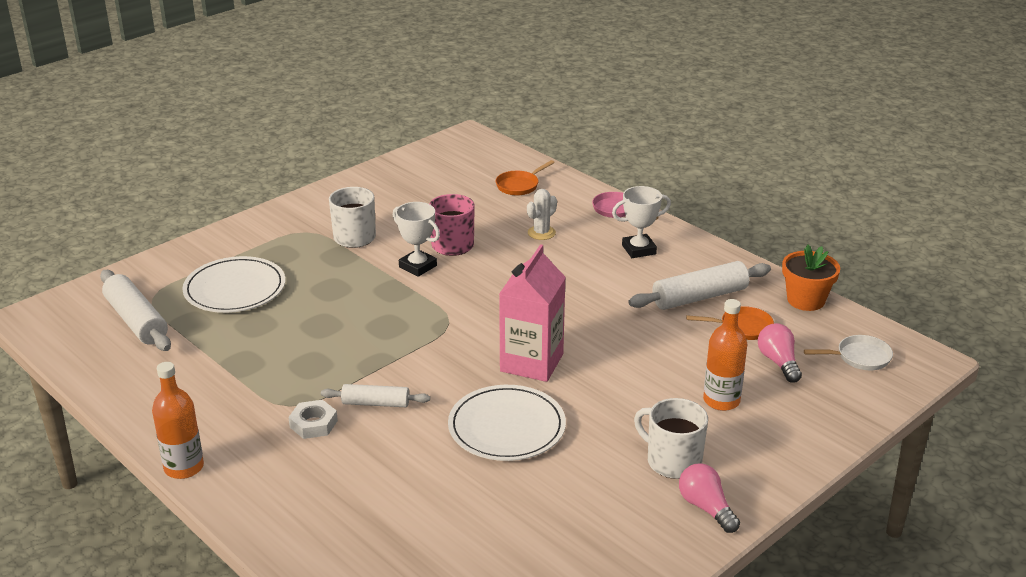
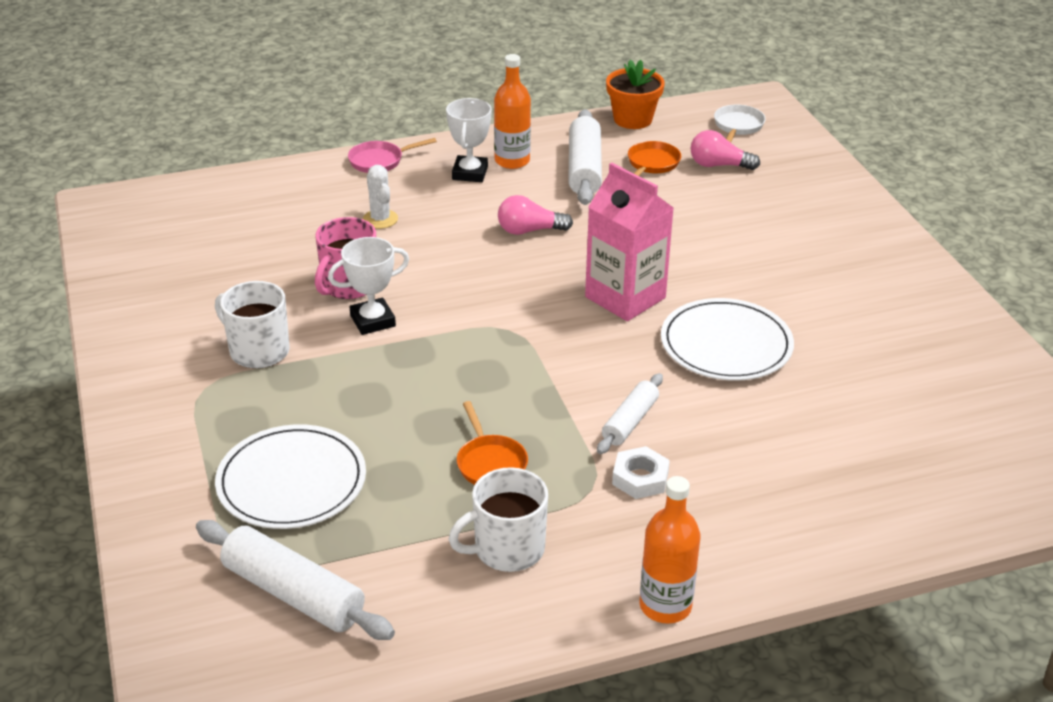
camera: 65 degrees left, 5 degrees up
(136, 321) = (293, 593): white rolling pin -> white rolling pin turned 45 degrees clockwise
(519, 185) = (262, 203): orange pan -> orange pan (490, 463)
(672, 461) = (832, 266): white mug -> white mug (507, 549)
(706, 508) = (905, 270): pink light bulb -> pink light bulb (529, 230)
(721, 400) = (757, 212): orange bottle -> orange bottle (512, 161)

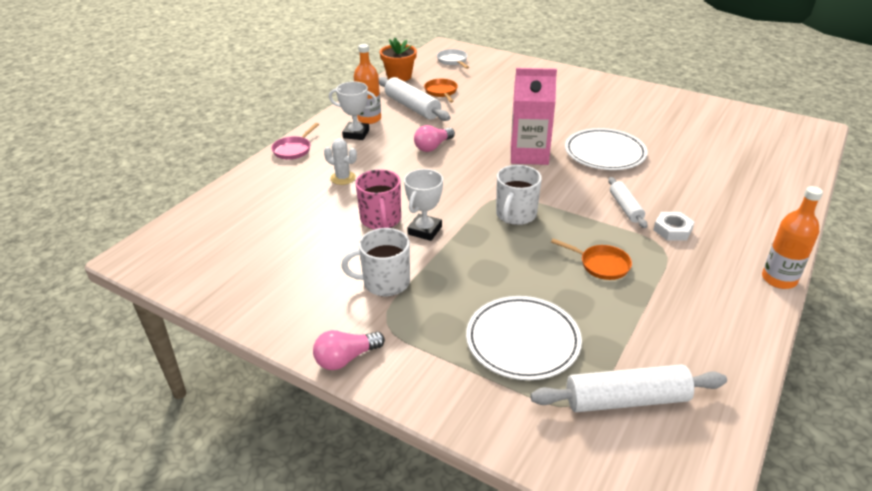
camera: 40 degrees left, 0 degrees up
(470, 173) = (356, 134): white trophy -> white trophy turned 45 degrees counterclockwise
(507, 549) = (678, 300): white mug -> white mug (515, 215)
(718, 165) = (472, 80): pink light bulb -> pink light bulb (346, 358)

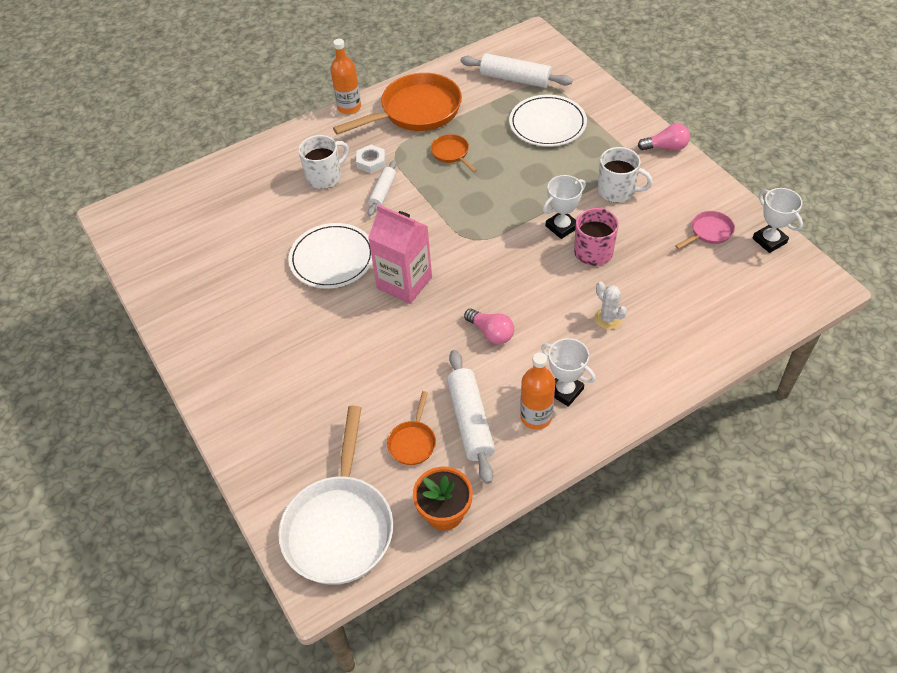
camera: 150 degrees left, 15 degrees up
(194, 282) = (769, 241): none -> white trophy
(294, 149) = (648, 389): pink pan -> pink pan (709, 232)
(433, 146) = (491, 333): pink light bulb -> pink light bulb turned 60 degrees clockwise
(453, 61) = (340, 526): white pan -> white pan, size x2.19
(515, 215) = (476, 216): white mug -> white mug (325, 177)
(698, 301) = (416, 111): none -> orange pan

